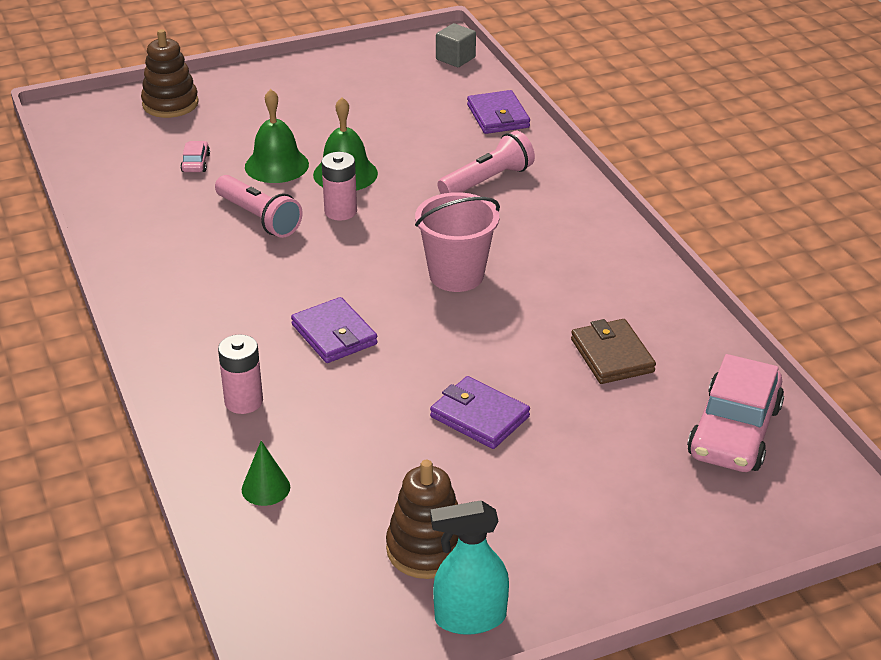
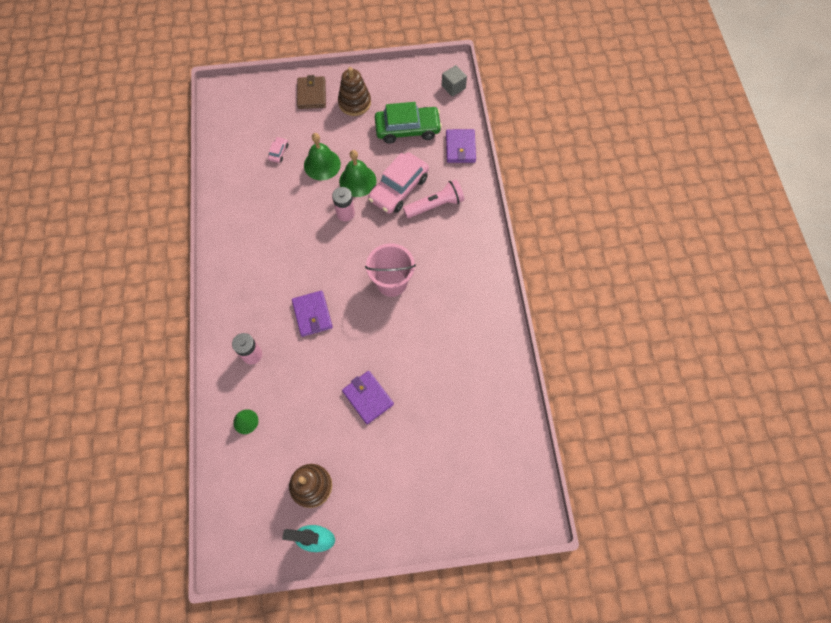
camera: 15 degrees right, 30 degrees up
(170, 104) = (278, 95): brown stacking toy -> brown stacking toy (354, 103)
(259, 218) = (300, 208): pink flashlight -> none
(403, 109) = (407, 129): none -> green car
(612, 355) = (453, 368): brown wallet -> brown wallet (311, 94)
(734, 431) = (497, 444): pink car -> pink car (399, 188)

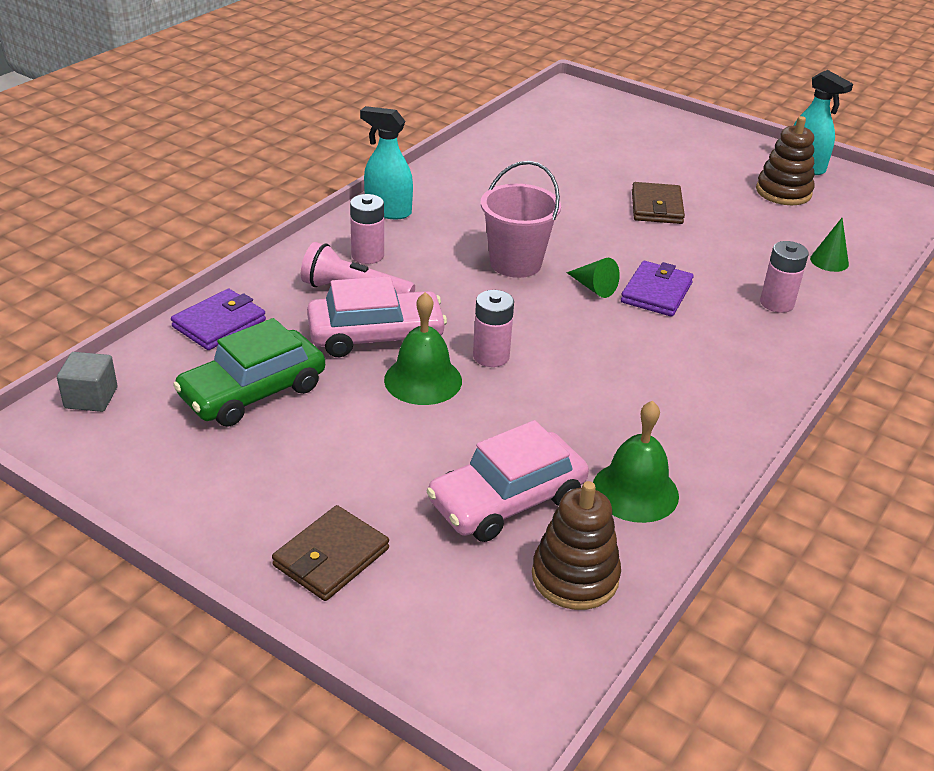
camera: 140 degrees left, 30 degrees down
(278, 152) = (507, 500): pink car -> pink car, size x2.33
(322, 164) = (452, 434): green bell -> green bell (635, 491)
(343, 294) = (593, 287): none -> green cone
(354, 103) = (276, 486): brown stacking toy -> brown stacking toy (575, 577)
(368, 398) = (656, 207): purple wallet -> brown wallet
(407, 129) = (253, 392): green car -> green car turned 75 degrees counterclockwise
(457, 232) = (367, 255): none -> pink battery
(487, 272) = (388, 211): none -> turquoise spray bottle

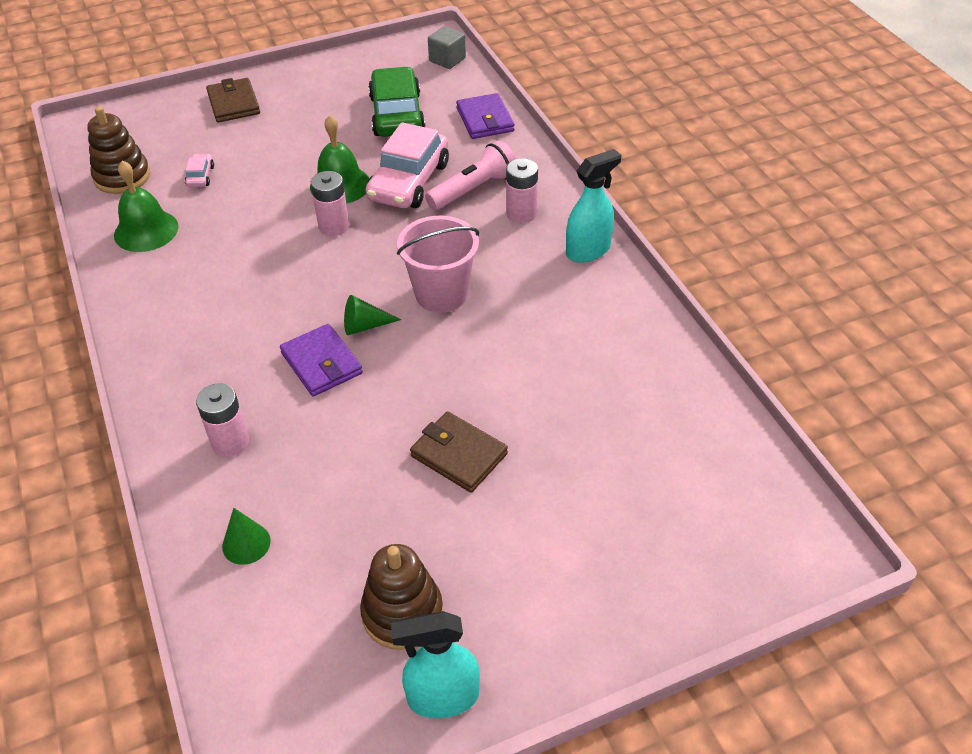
camera: 125 degrees right, 10 degrees up
(507, 500) = (200, 176): pink car -> pink car, size x0.43

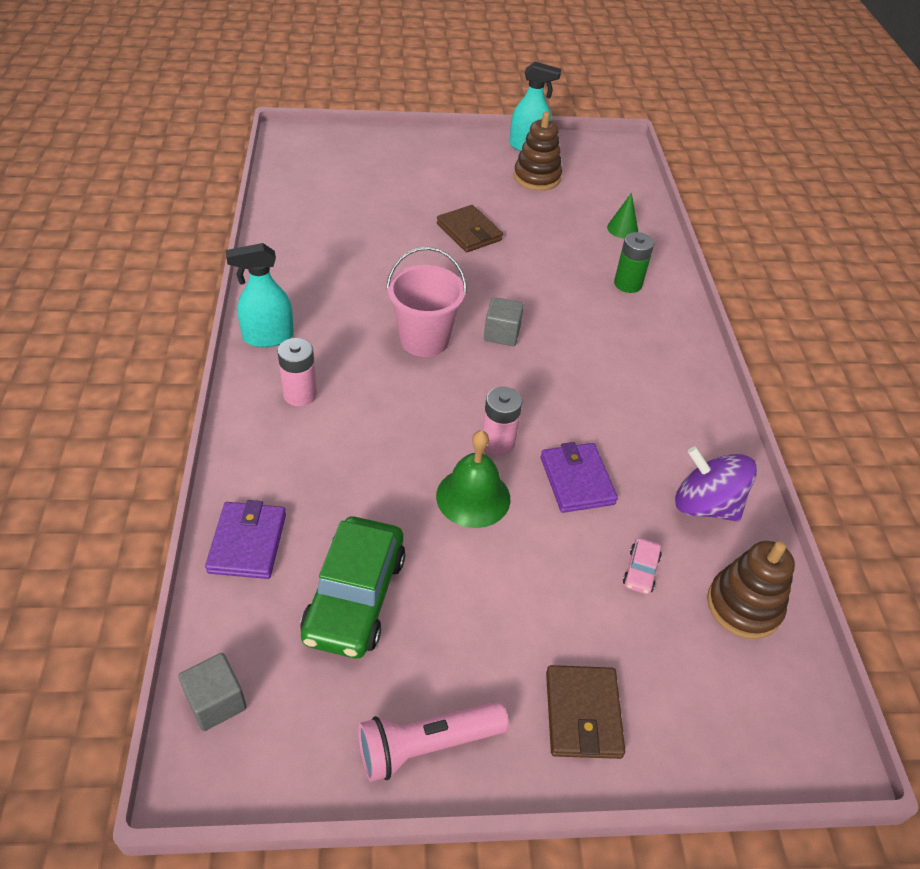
camera: 165 degrees left, 0 degrees up
(146, 230) = (705, 505): green bell -> purple spinning top
(230, 442) = (628, 284): pink battery -> green battery
(321, 363) = (547, 315): purple wallet -> purple wallet (577, 480)
(365, 326) = (502, 334): green cone -> grey cube
(409, 181) = (393, 475): pink car -> none
(473, 189) = (329, 439): pink flashlight -> pink flashlight (426, 745)

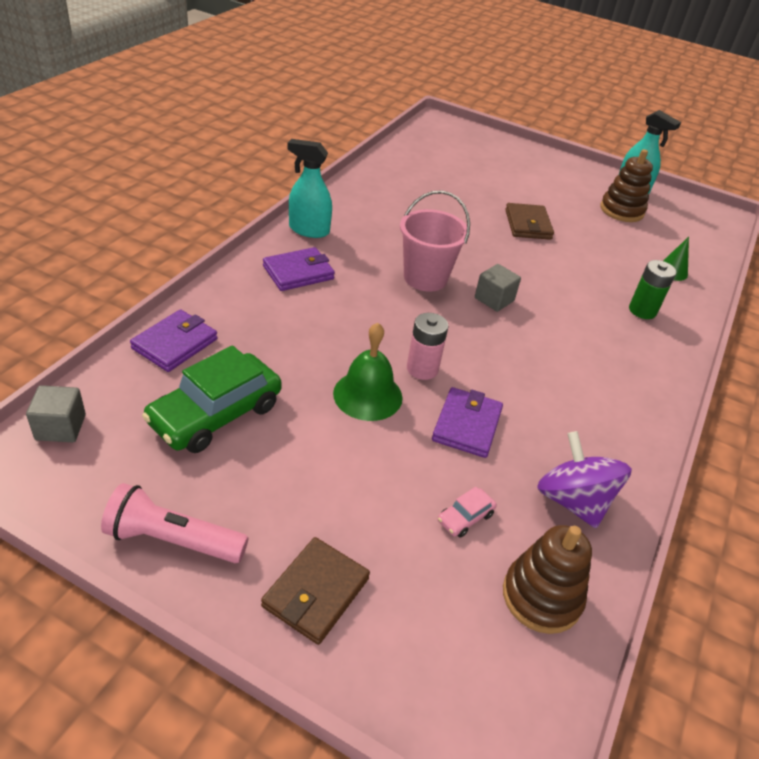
camera: 30 degrees right, 5 degrees down
(300, 394) = (298, 272): pink battery -> purple wallet

